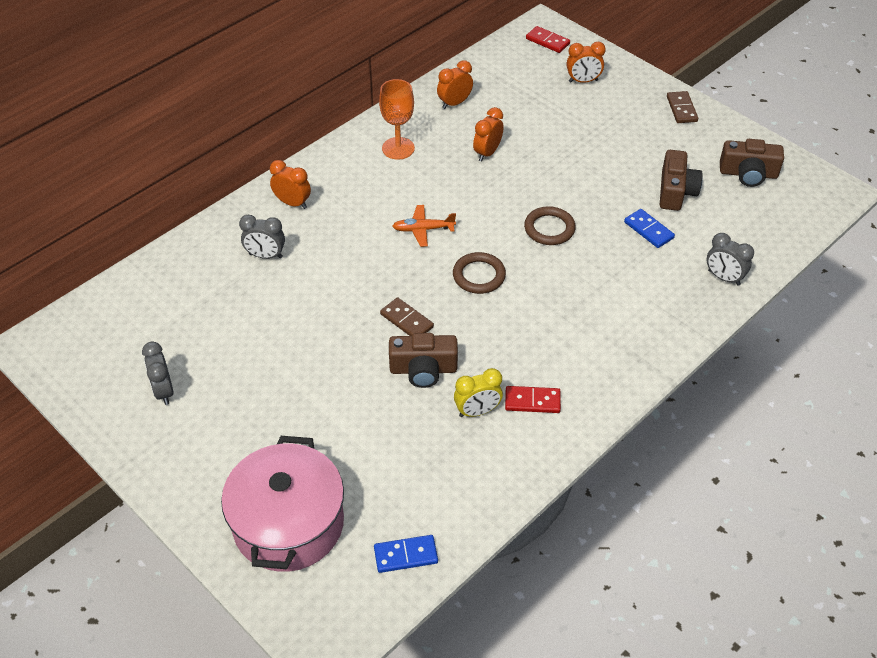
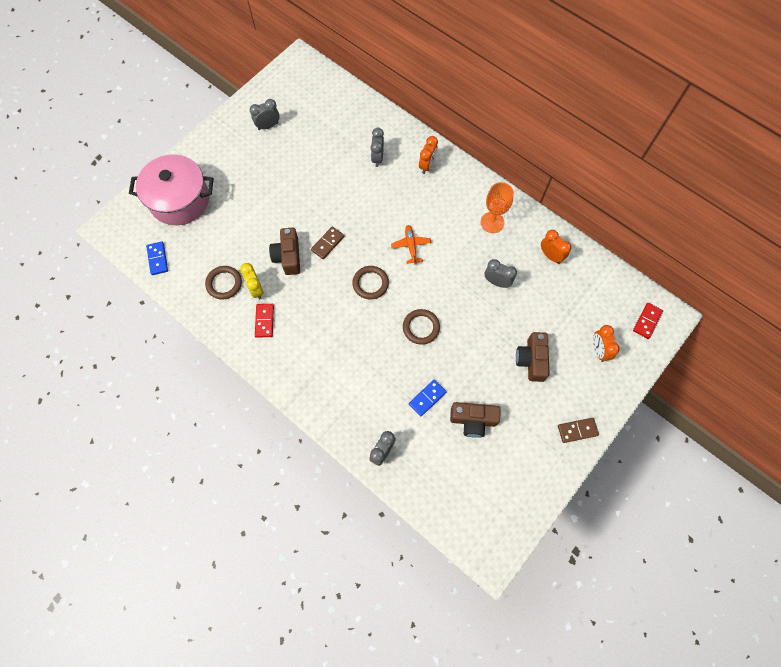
camera: 85 degrees right, 20 degrees up
(463, 454) = (224, 283): none -> brown ring
(487, 153) = (497, 282): orange clock -> grey clock
(748, 174) = (503, 481): brown camera -> brown camera (531, 360)

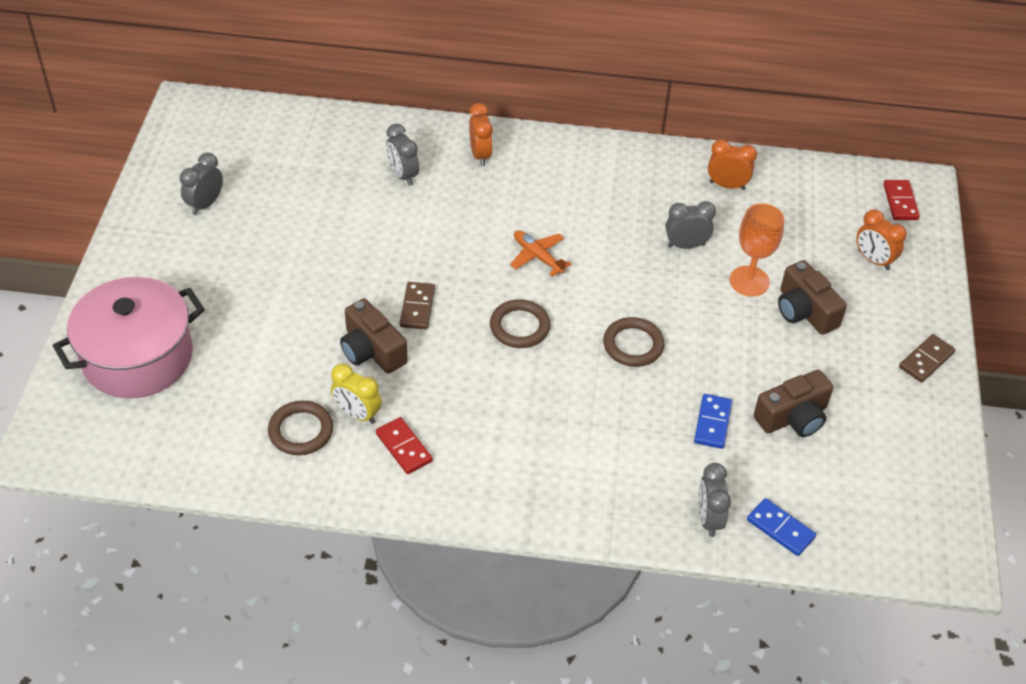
camera: 35 degrees left, 20 degrees down
(157, 259) = (164, 451): blue domino -> blue domino (780, 529)
(492, 222) = (622, 182): orange goblet -> orange goblet (749, 281)

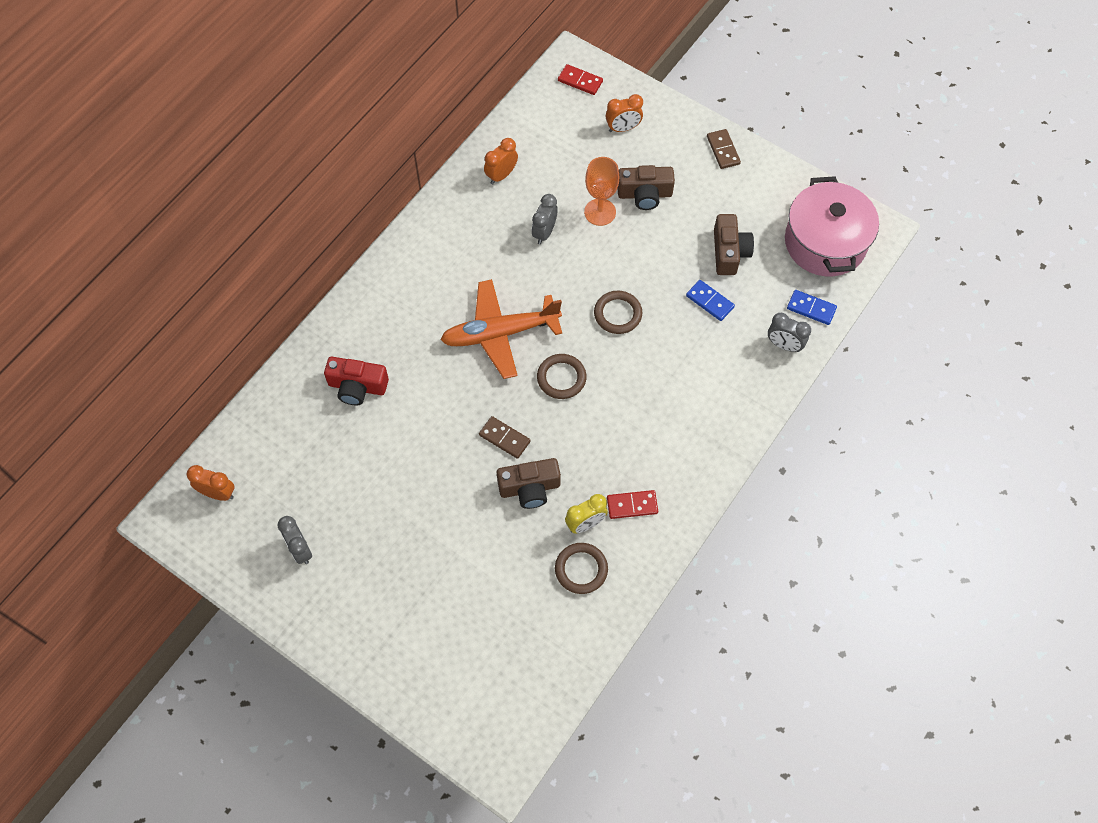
camera: 60 degrees left, 15 degrees up
(137, 357) = (444, 662): pink pot -> pink pot (825, 242)
(403, 175) = (357, 387): grey clock -> red camera
(480, 155) = (369, 321): orange clock -> orange clock (218, 493)
(537, 256) = (499, 333): orange plane -> orange plane, size x2.02
(780, 529) = (811, 308): blue domino -> blue domino turned 45 degrees clockwise

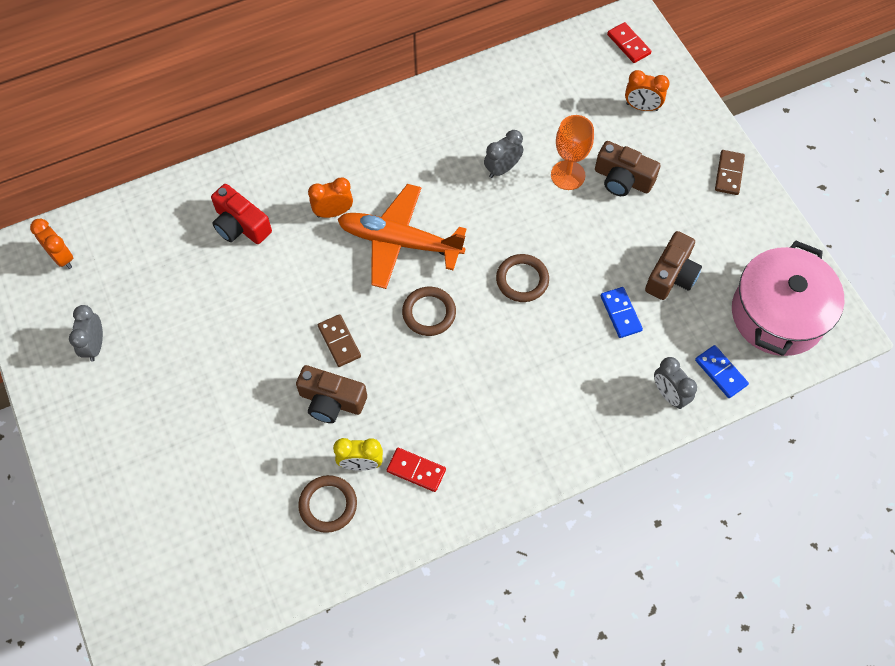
camera: 30 degrees right, 0 degrees up
(501, 175) = (496, 97): orange clock -> orange clock (333, 212)

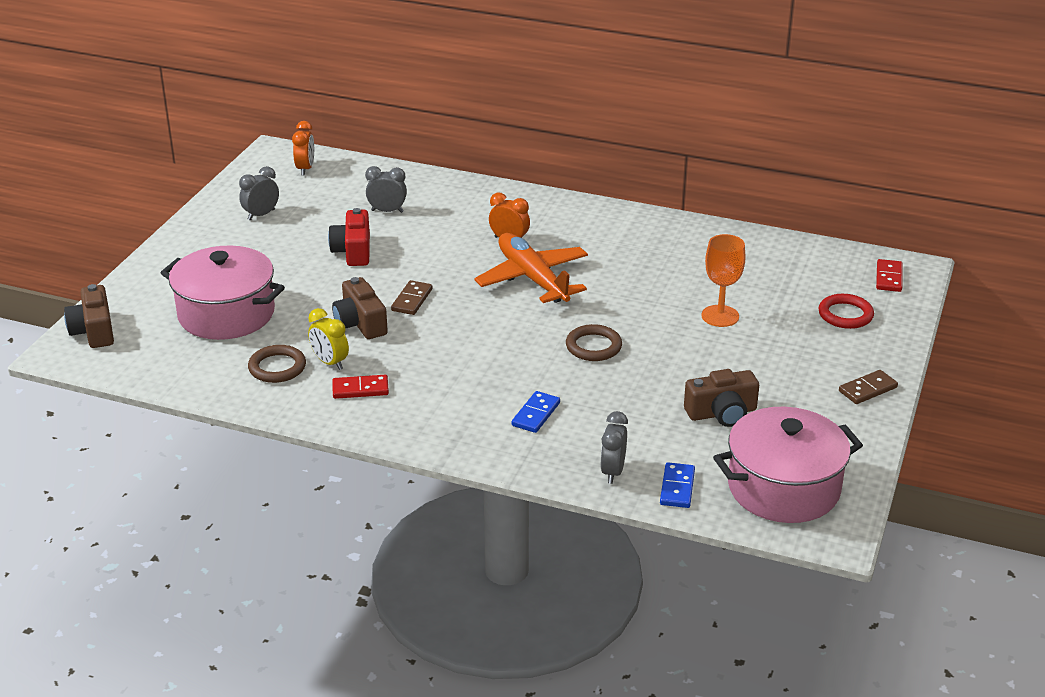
camera: 45 degrees right, 30 degrees down
(214, 484) = (226, 314): none -> pink pot
(240, 225) = (437, 213): red camera -> red camera (353, 251)
(416, 470) = (360, 389): red domino -> red domino turned 75 degrees counterclockwise
(429, 313) = (496, 323): brown ring -> none
(502, 169) = (671, 285): grey clock -> grey clock (387, 211)
(620, 313) = (644, 407): blue domino -> blue domino (535, 414)
(622, 179) = (764, 342): brown camera -> brown camera (94, 331)
(642, 107) = (845, 315): orange clock -> red ring

